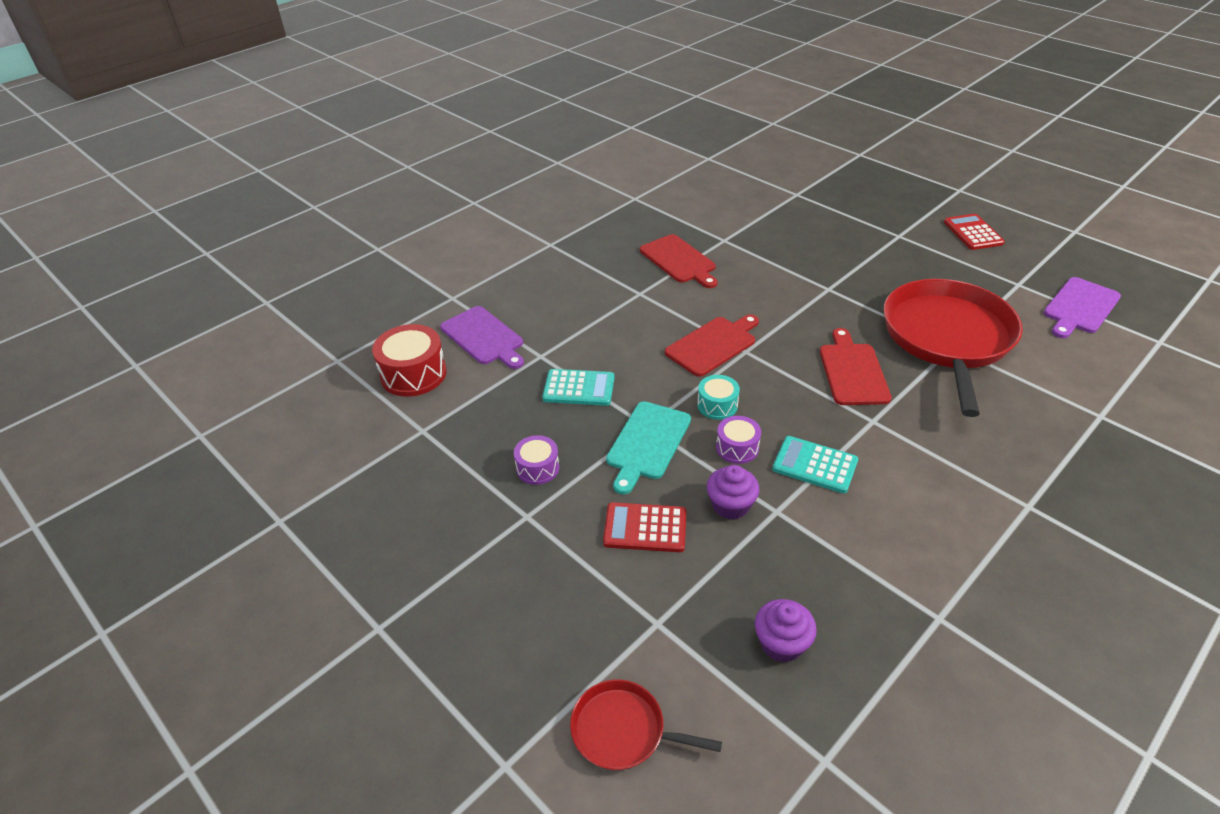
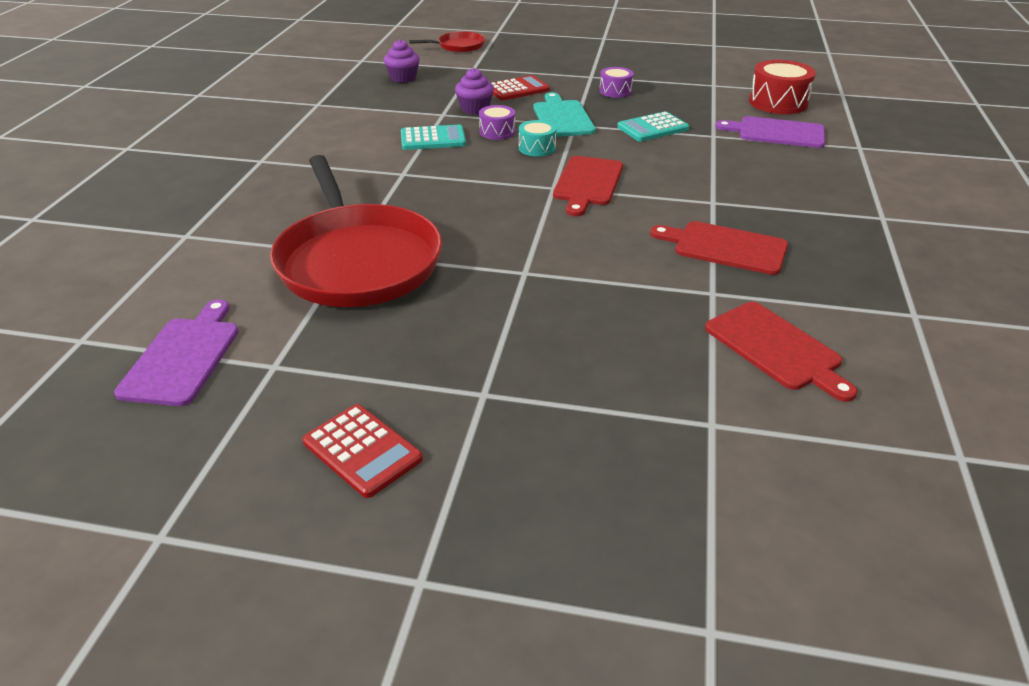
camera: 145 degrees right, 5 degrees down
(852, 371) = (442, 201): red cutting board -> red cutting board (776, 348)

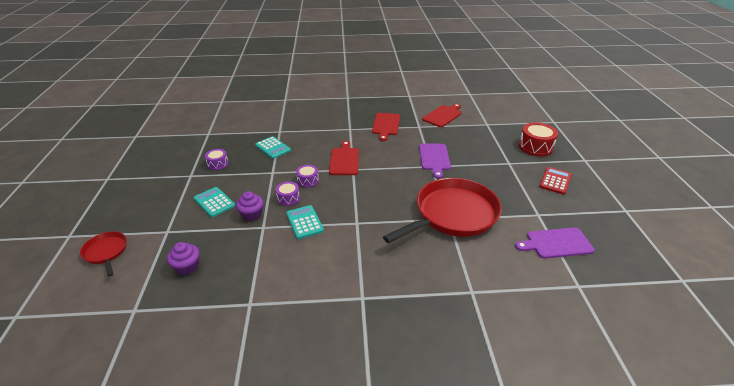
camera: 105 degrees left, 0 degrees up
(517, 89) = (214, 202): red calculator -> turquoise calculator
(537, 148) = (308, 180): turquoise drum -> purple drum
(562, 117) = (262, 178): turquoise cutting board -> none
(587, 183) = (344, 160): red cutting board -> red cutting board turned 90 degrees counterclockwise
(777, 132) = (272, 116): purple cutting board -> purple cutting board (434, 158)
(778, 102) = (234, 116): red drum -> red drum (535, 147)

